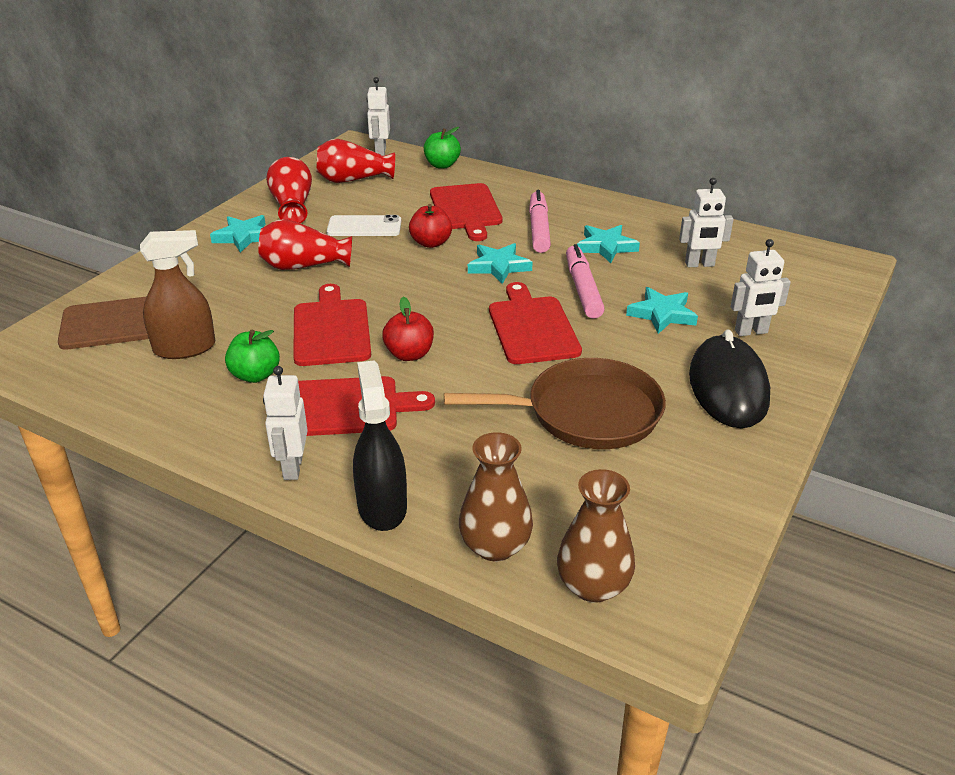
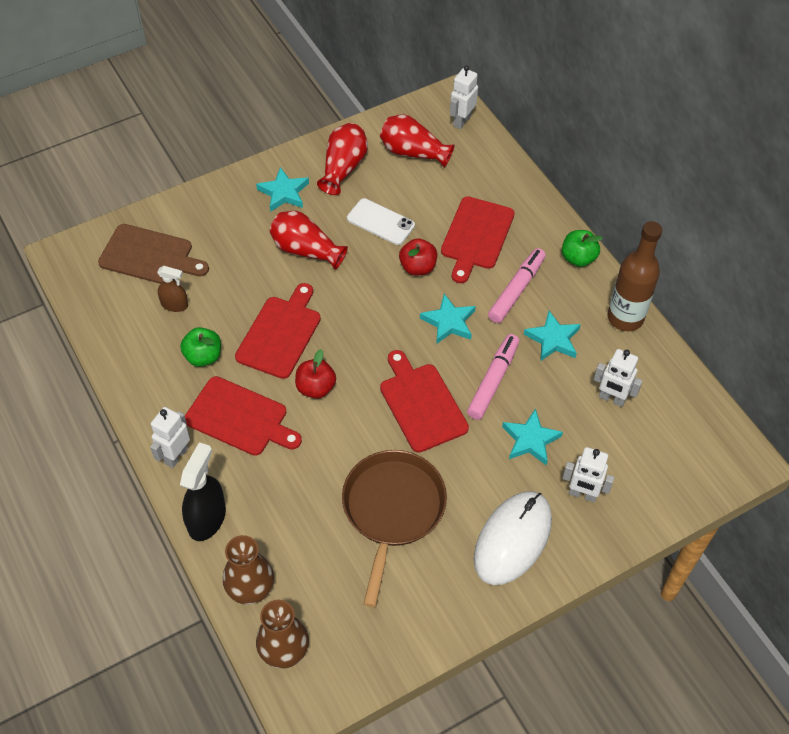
camera: 30 degrees right, 20 degrees up
(185, 348) = (174, 305): brown spray bottle -> brown spray bottle, size x0.60
(442, 165) = (500, 164): green apple -> green apple (578, 258)
(532, 327) = (421, 404): red cutting board -> red cutting board turned 45 degrees counterclockwise
(586, 413) = (392, 509): brown pan -> brown pan turned 105 degrees counterclockwise
(651, 216) = (625, 318): none -> brown bottle
(728, 387) = (512, 539): black mouse -> white mouse

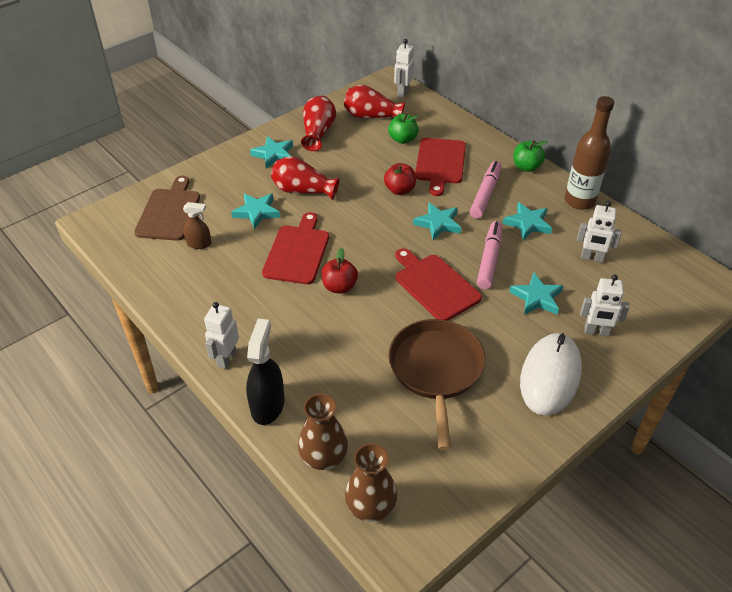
camera: 10 degrees left, 10 degrees down
(149, 256) = (169, 212): brown cutting board -> brown cutting board turned 90 degrees counterclockwise
(203, 356) = (233, 278): green apple -> green apple (403, 139)
(240, 418) = (278, 319): red cutting board -> none
(247, 272) = (257, 212): none -> turquoise star
(380, 222) = (359, 164): white phone -> none

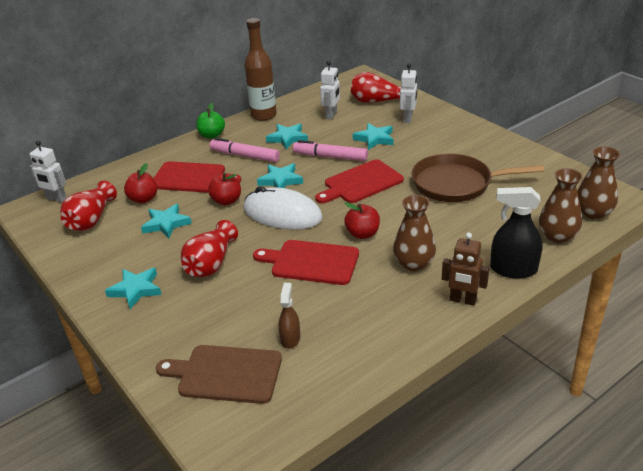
camera: 85 degrees left, 10 degrees down
(226, 358) = (463, 300): white robot -> brown robot
(257, 212) = (241, 296): turquoise star -> turquoise star (166, 224)
(287, 324) = (414, 263): none -> brown vase
(318, 133) = (105, 257): red vase -> red vase (376, 101)
(403, 139) = (143, 199): green apple -> red apple
(550, 376) = (453, 138): white mouse -> white mouse (282, 214)

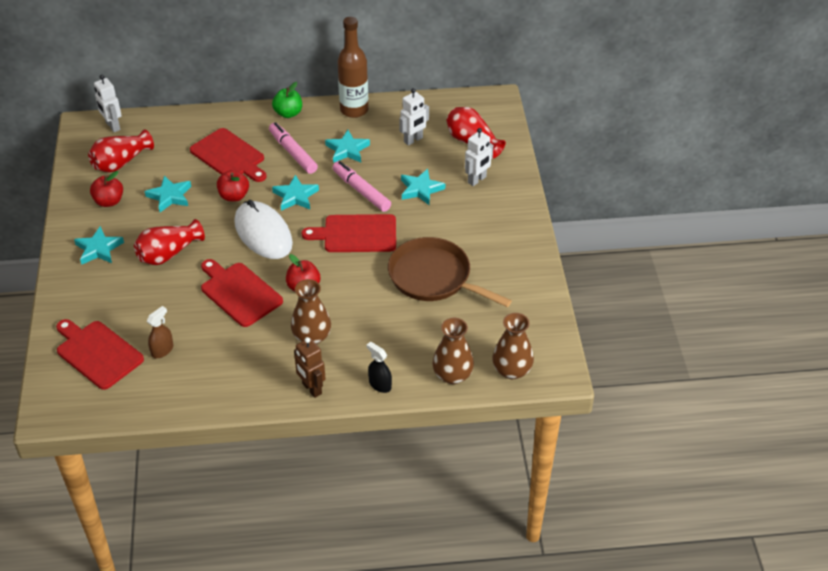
camera: 30 degrees right, 10 degrees up
(143, 199) = (174, 160): red apple -> red apple (109, 201)
(226, 374) = (97, 353): brown cutting board -> red cutting board
(513, 269) = (380, 384): black spray bottle -> black spray bottle, size x0.60

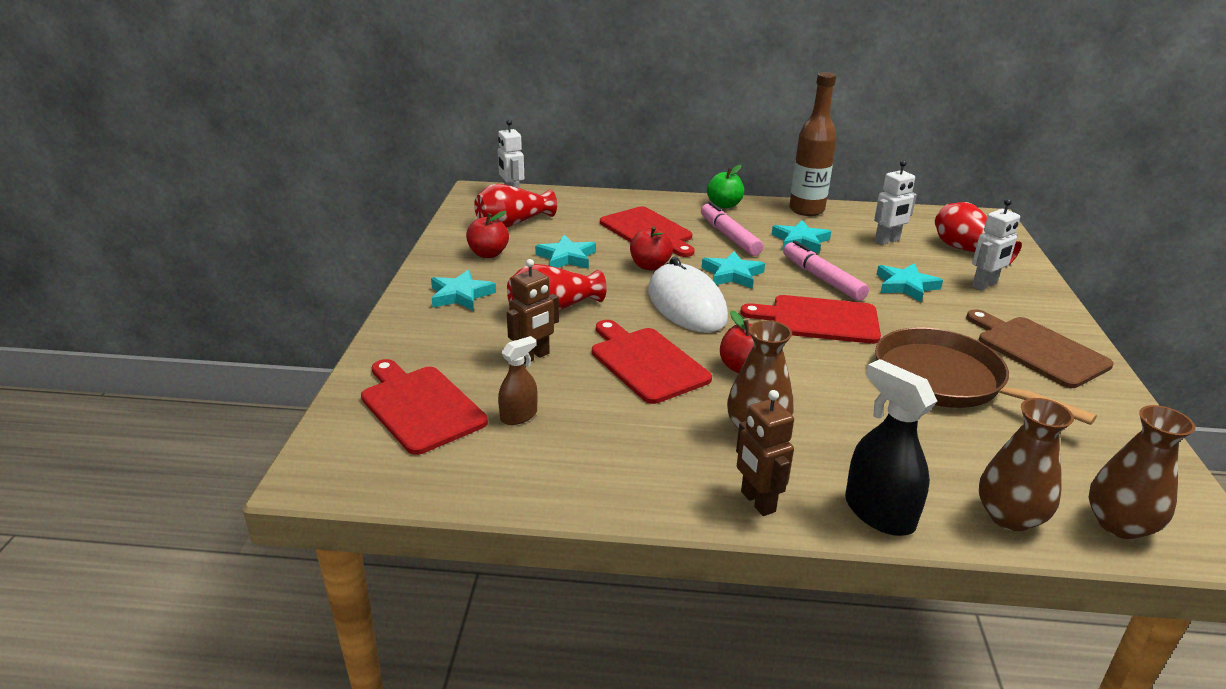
camera: 10 degrees right, 15 degrees down
(162, 299) = (533, 357): none -> brown robot
(380, 384) = (878, 513): black spray bottle -> black spray bottle, size x1.67
(499, 240) = (1038, 350): none -> brown cutting board

